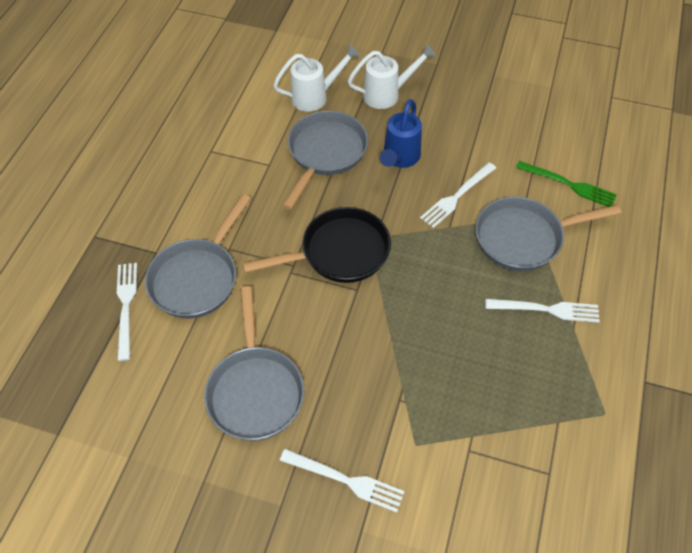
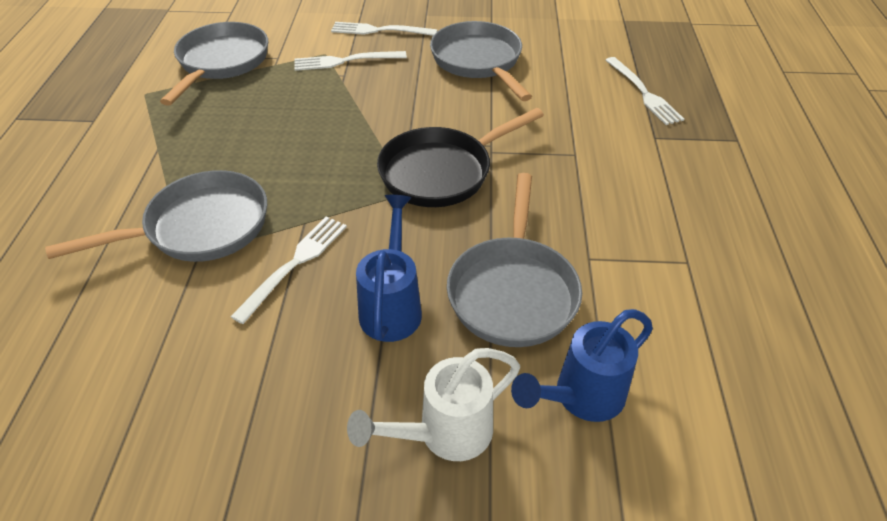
camera: 165 degrees right, 10 degrees down
(197, 278) = (590, 124): grey pan -> grey pan (221, 62)
(315, 96) = (580, 398): white watering can -> blue watering can
(547, 309) = (184, 159): white fork -> white fork (344, 61)
(570, 185) = (109, 315): green fork -> none

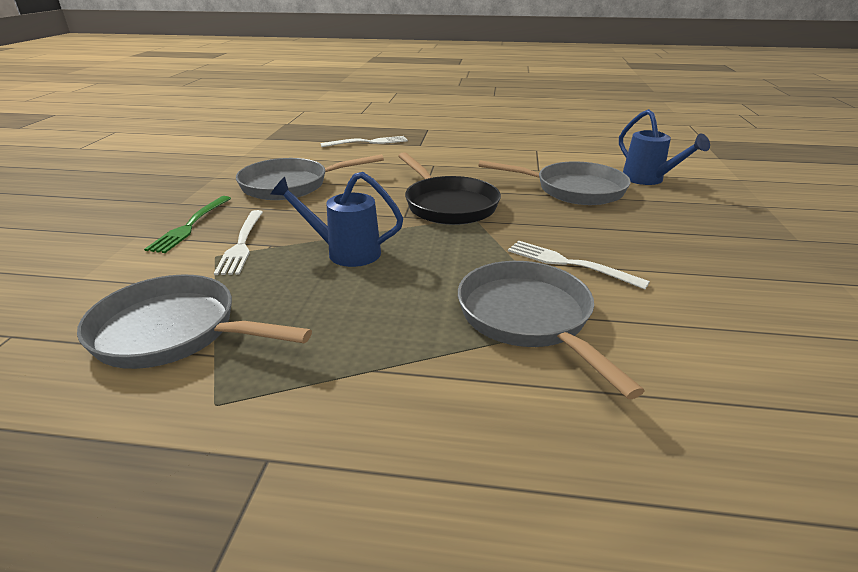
camera: 85 degrees left, 15 degrees down
(378, 30) = (190, 226): white fork -> green fork
(392, 305) = (601, 226): blue watering can -> blue watering can (344, 252)
(444, 434) = (698, 213): white watering can -> none

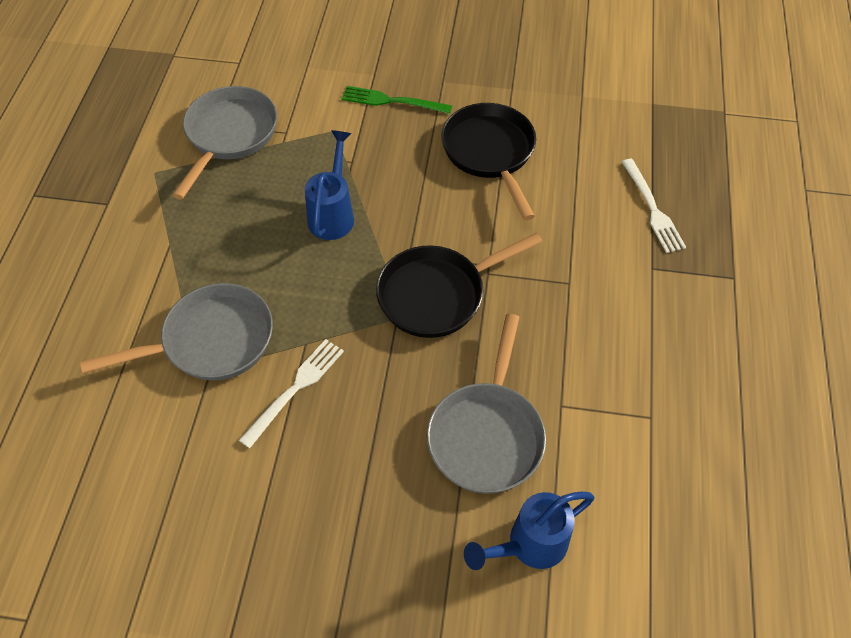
camera: 90 degrees right, 25 degrees up
(242, 244) = (353, 142): white fork -> none
(291, 185) = (490, 153): grey pan -> black pan

